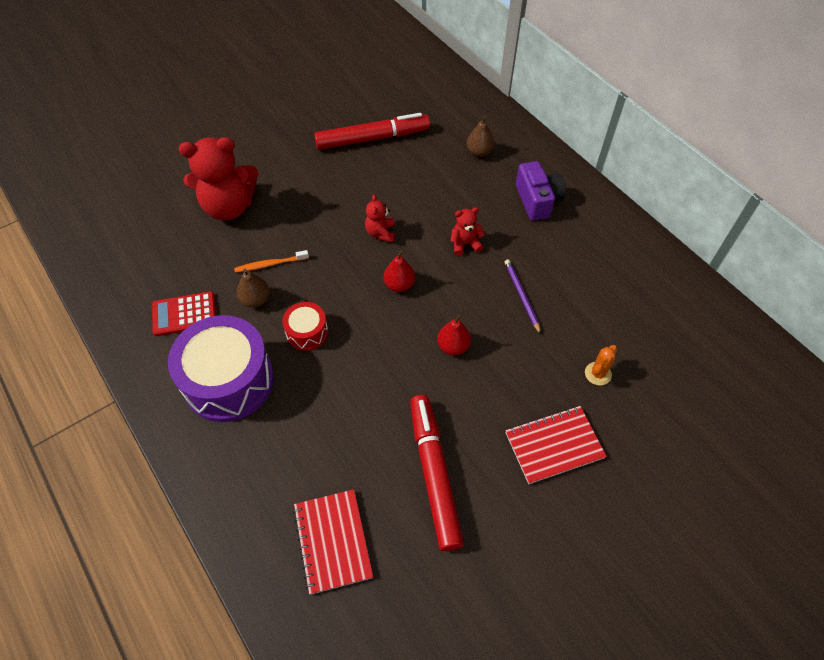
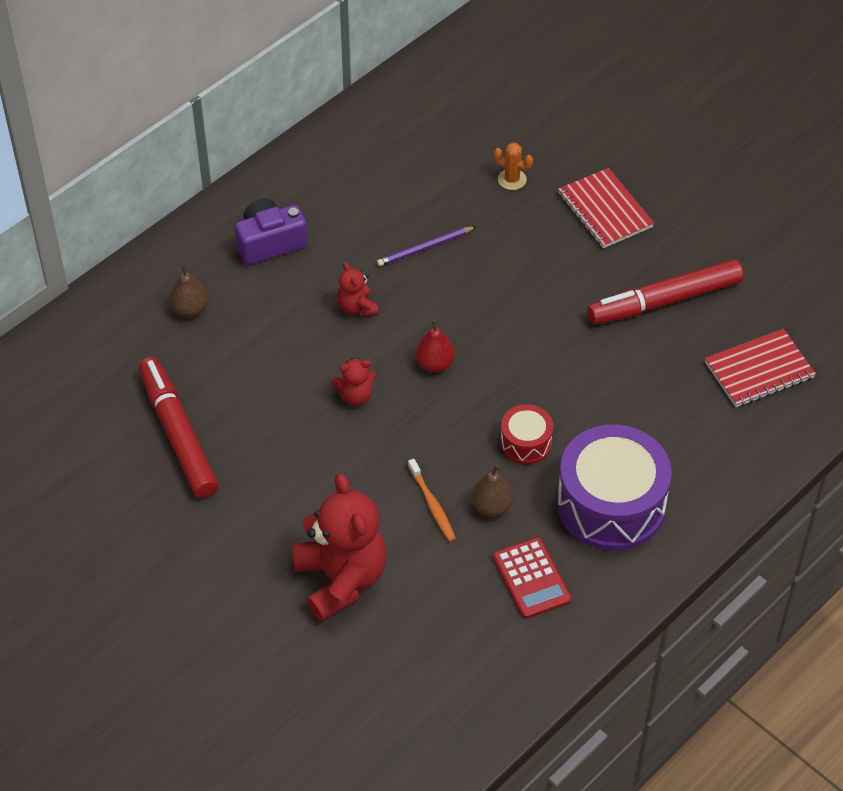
camera: 100 degrees left, 5 degrees down
(453, 346) = (509, 302): red pear -> none

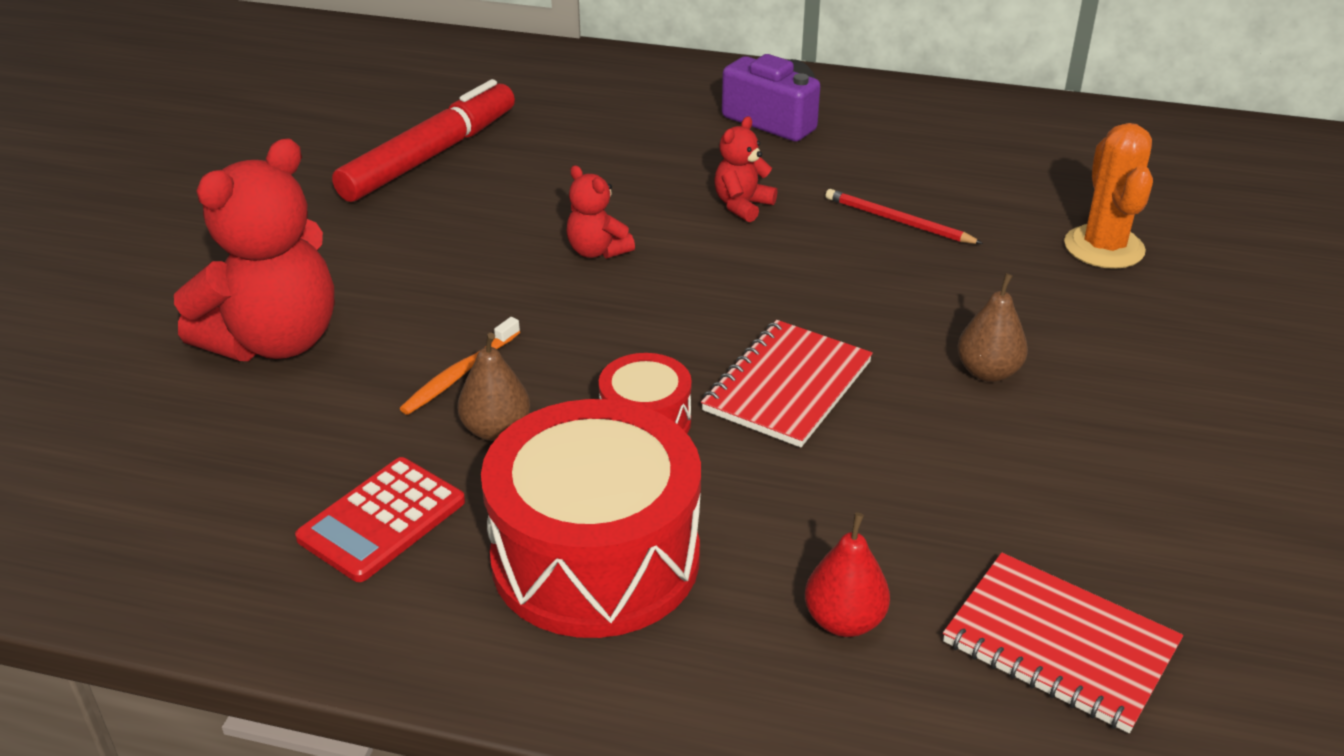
camera: 60 degrees right, 15 degrees down
(190, 309) = (621, 106): brown pear -> brown pear (988, 372)
(425, 248) = (898, 221): purple pencil -> red pencil
(434, 364) = (711, 293): red pear -> red pear (844, 621)
(512, 179) = (1104, 247): orange cactus -> orange cactus, size x1.66
(605, 210) = (1166, 346): red notebook -> red notebook (787, 386)
(611, 505) = (595, 558): purple drum -> red drum
(664, 301) = (1073, 469): red marker -> none

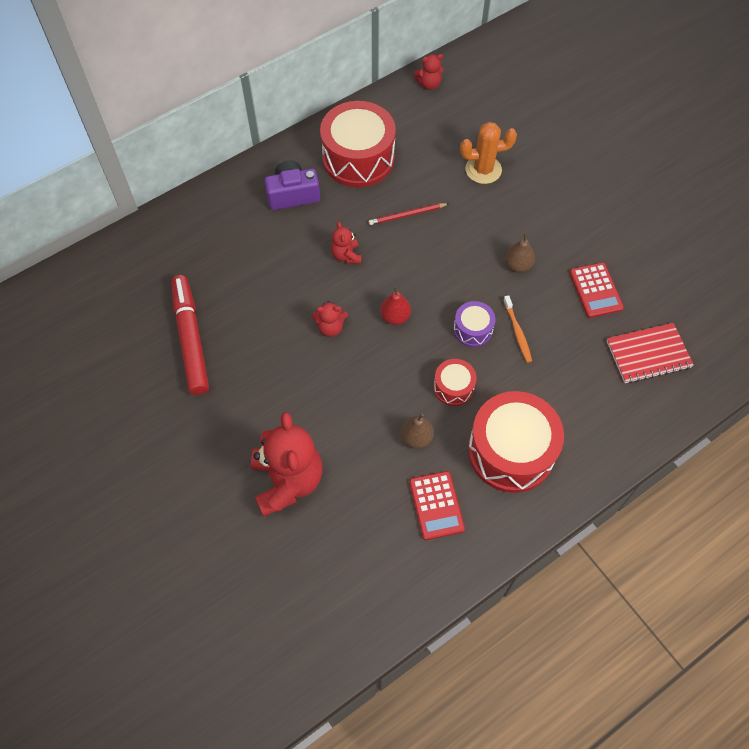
camera: 50 degrees left, 25 degrees up
(459, 374) = (371, 429): orange toothbrush -> orange toothbrush (517, 332)
(787, 386) = (473, 329): red notebook -> purple drum
(844, 621) = (595, 402): red pear -> red pear (395, 317)
(922, 138) = (358, 158): none -> red drum
(1087, 491) = (595, 290): none -> red calculator
(1104, 247) = (483, 170): orange cactus -> orange cactus turned 45 degrees counterclockwise
(1156, 131) = (429, 84): none -> red teddy bear

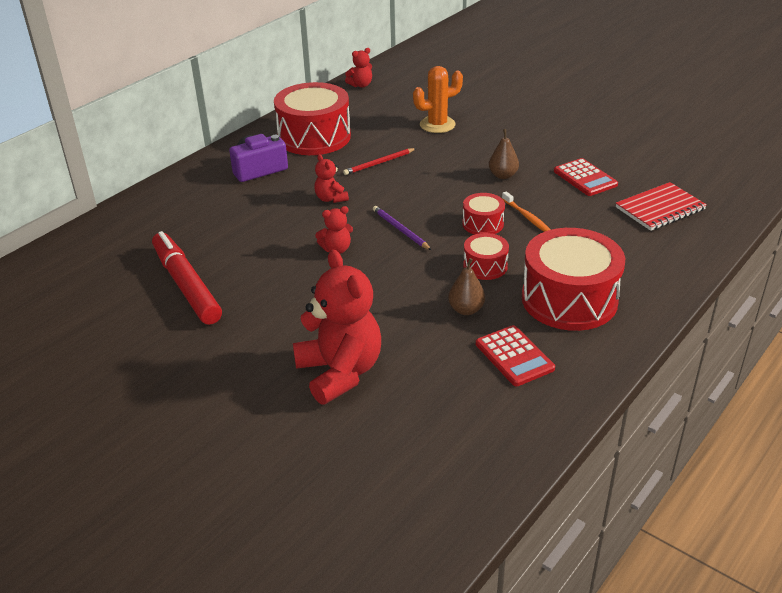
camera: 15 degrees left, 25 degrees down
(395, 317) = (400, 230): red pear -> purple pencil
(473, 329) = (483, 224): purple drum -> red drum

